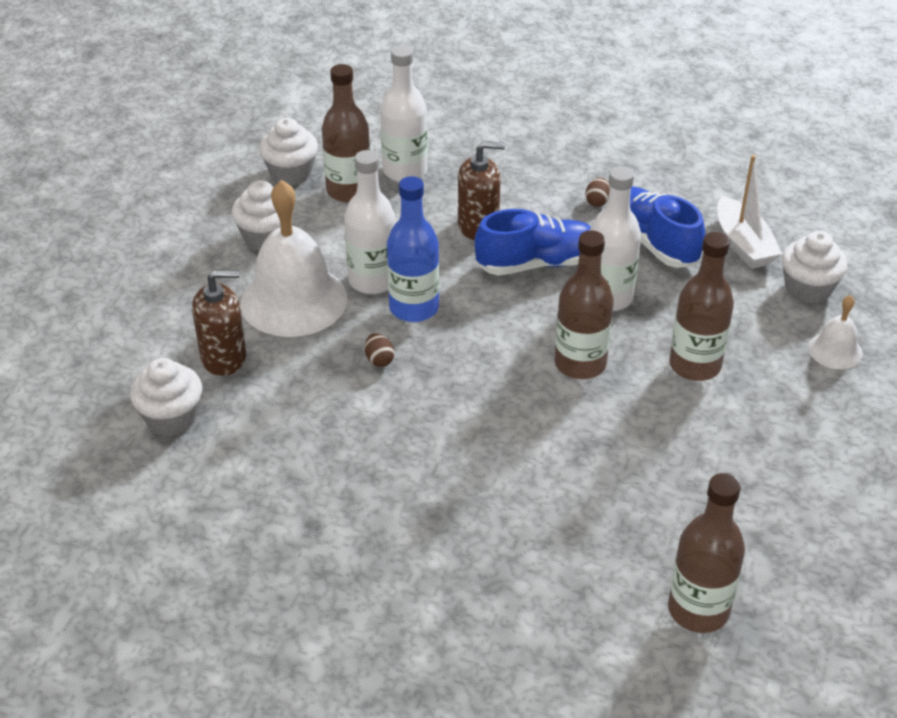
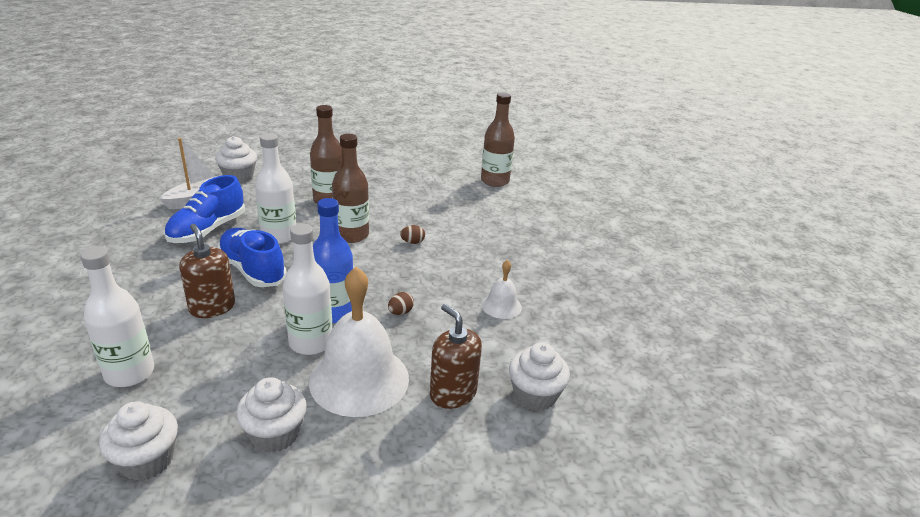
camera: 120 degrees left, 10 degrees down
(349, 191) = (174, 401): brown bottle -> none
(597, 202) = (160, 259): brown egg -> brown egg (412, 242)
(835, 350) = (292, 166): white bell -> white bell (501, 306)

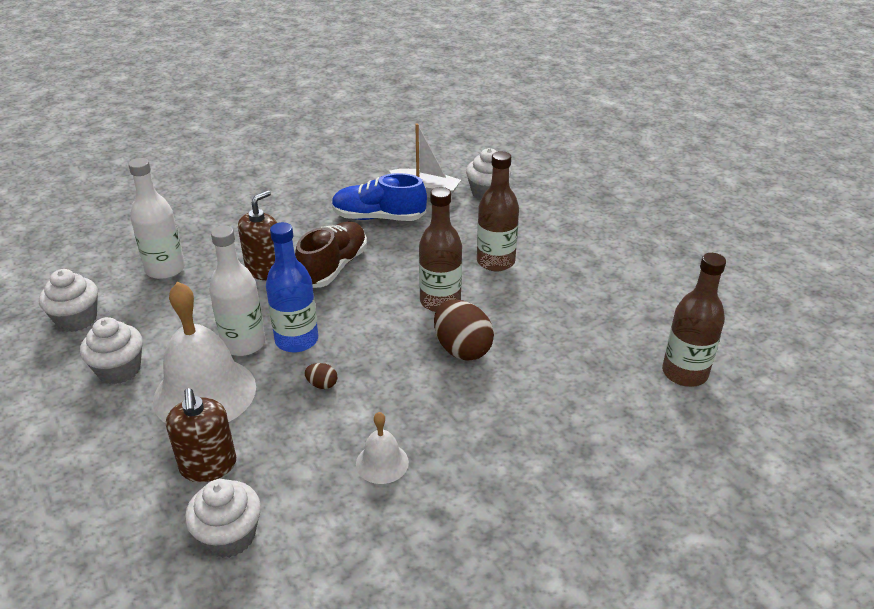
camera: 70 degrees right, 5 degrees up
(252, 270) = (333, 267): blue shoe -> brown shoe
(279, 236) = (400, 259): white bottle -> none
(412, 242) = (462, 349): brown egg -> brown egg, size x2.20
(453, 393) = (208, 466): brown soap dispenser -> brown soap dispenser turned 135 degrees clockwise

